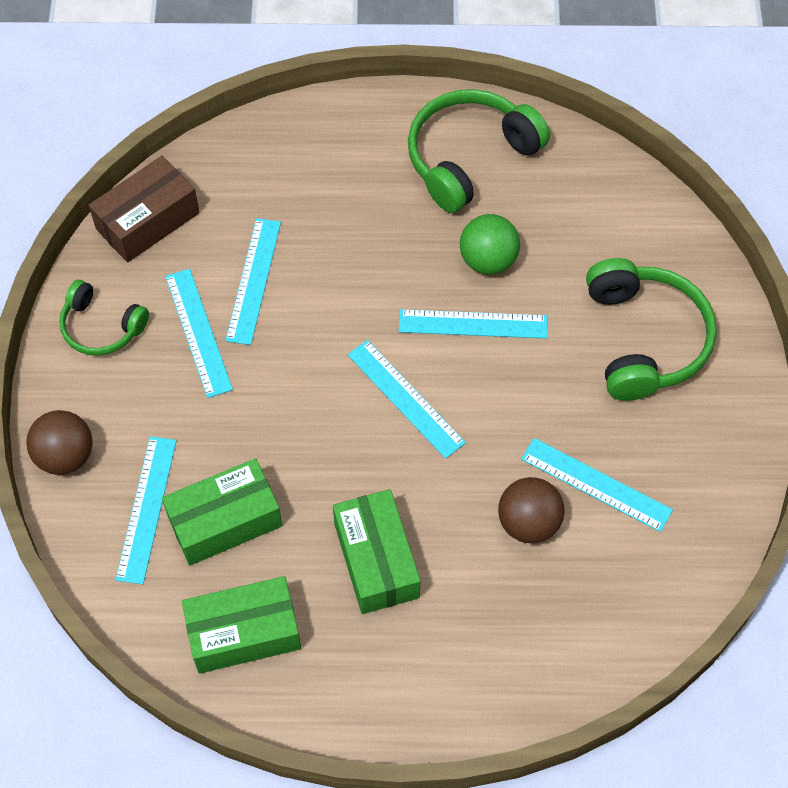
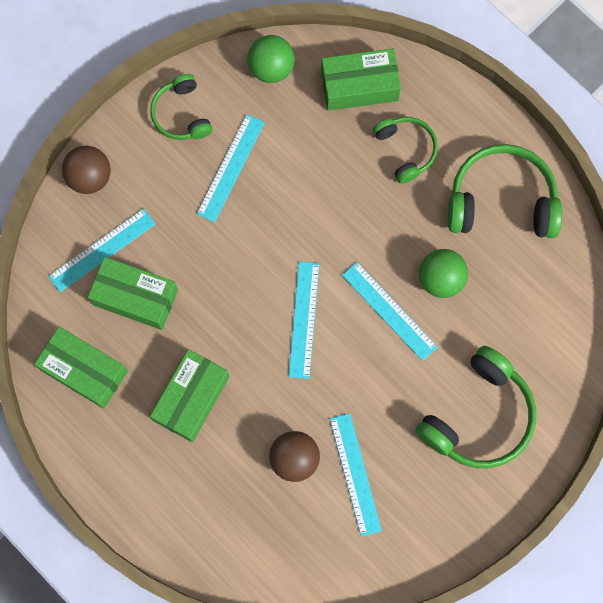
camera: 45 degrees right, 15 degrees up
(148, 221) = (271, 68): brown box -> green ball
(246, 171) = (359, 86): none -> green box
(253, 280) = (293, 164): turquoise ruler -> none
(343, 186) = (406, 150): none -> green headphones

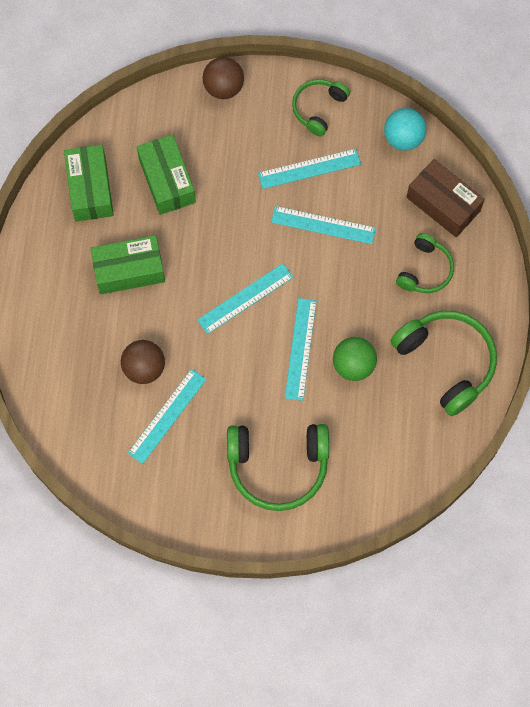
camera: 50 degrees right, 5 degrees down
(102, 250) = (181, 135): turquoise ruler -> turquoise ruler (323, 225)
(271, 68) = (403, 138): green ball -> turquoise ball
(359, 86) = (443, 204): green box -> brown box

